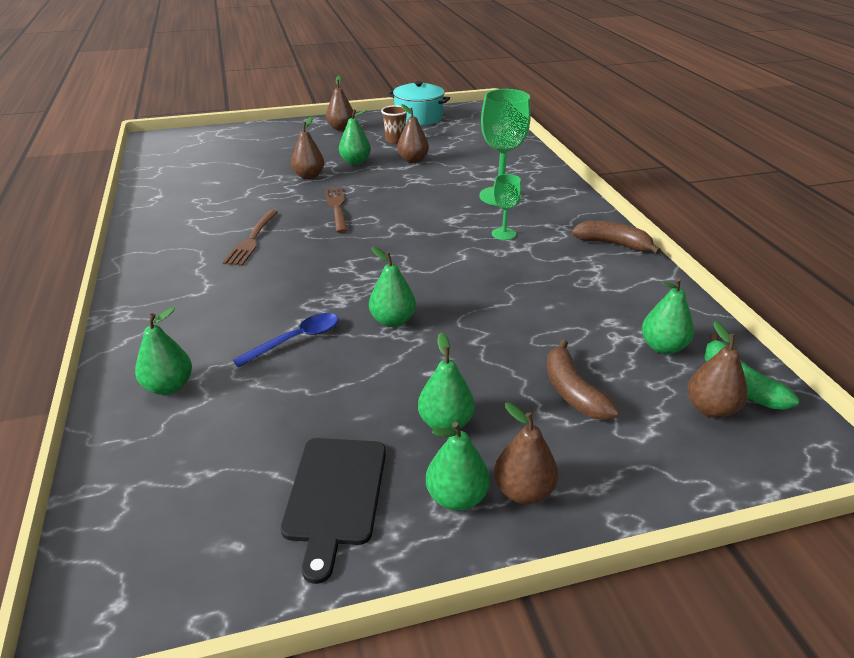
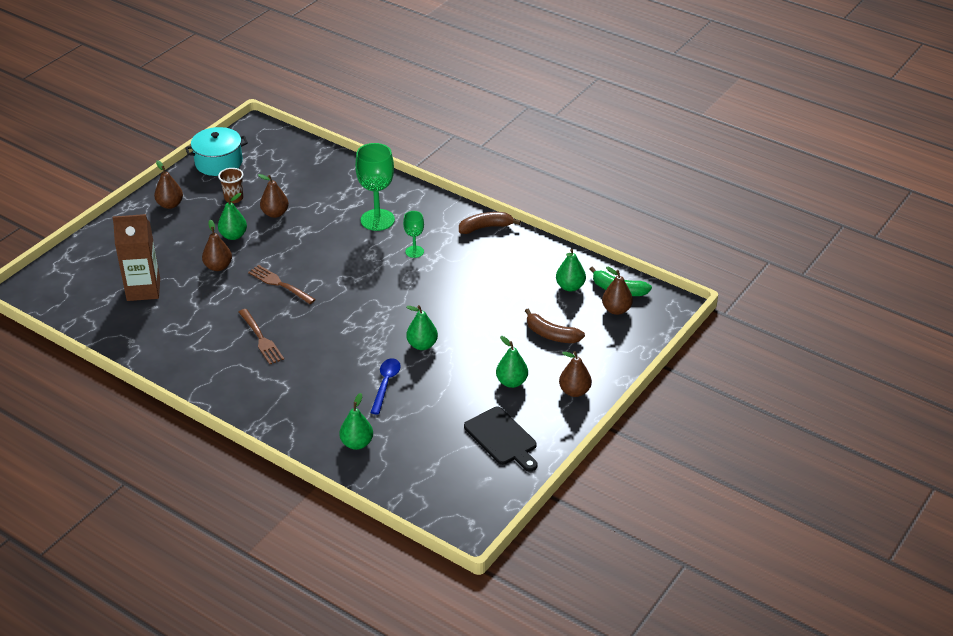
camera: 40 degrees left, 5 degrees up
(229, 168) = (143, 290): none -> brown carton
(456, 497) = (551, 409): green pear -> none

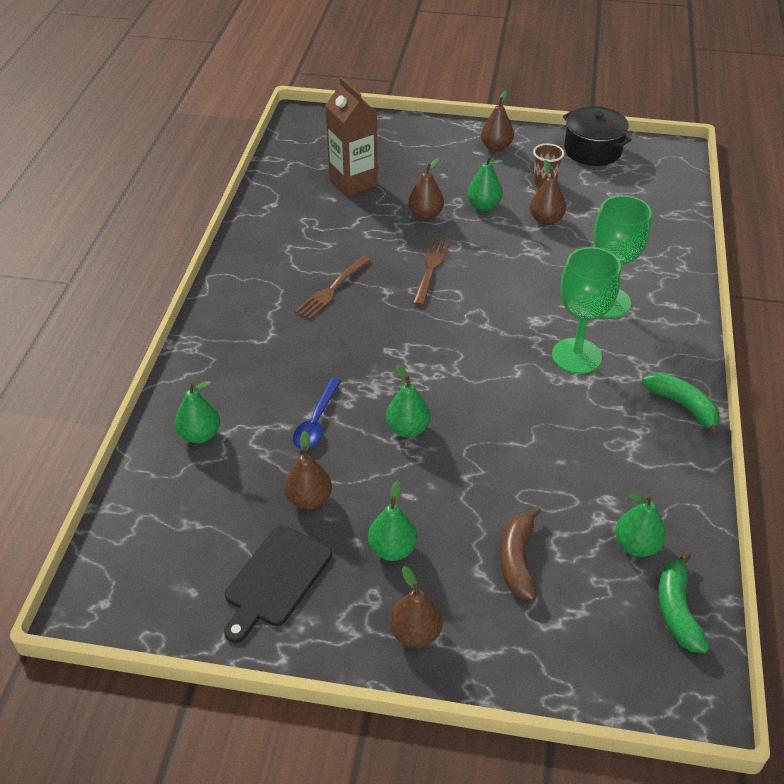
camera: 65 degrees right, 5 degrees up
(219, 162) = (592, 150): turquoise pot -> black pot
(386, 384) = (316, 421): blue spoon -> blue spoon turned 120 degrees clockwise
(414, 251) = (576, 356): green goblet -> green goblet, size x1.88
(485, 227) = (683, 406): brown banana -> green banana
(616, 310) = (629, 624): brown pear -> brown pear (309, 499)

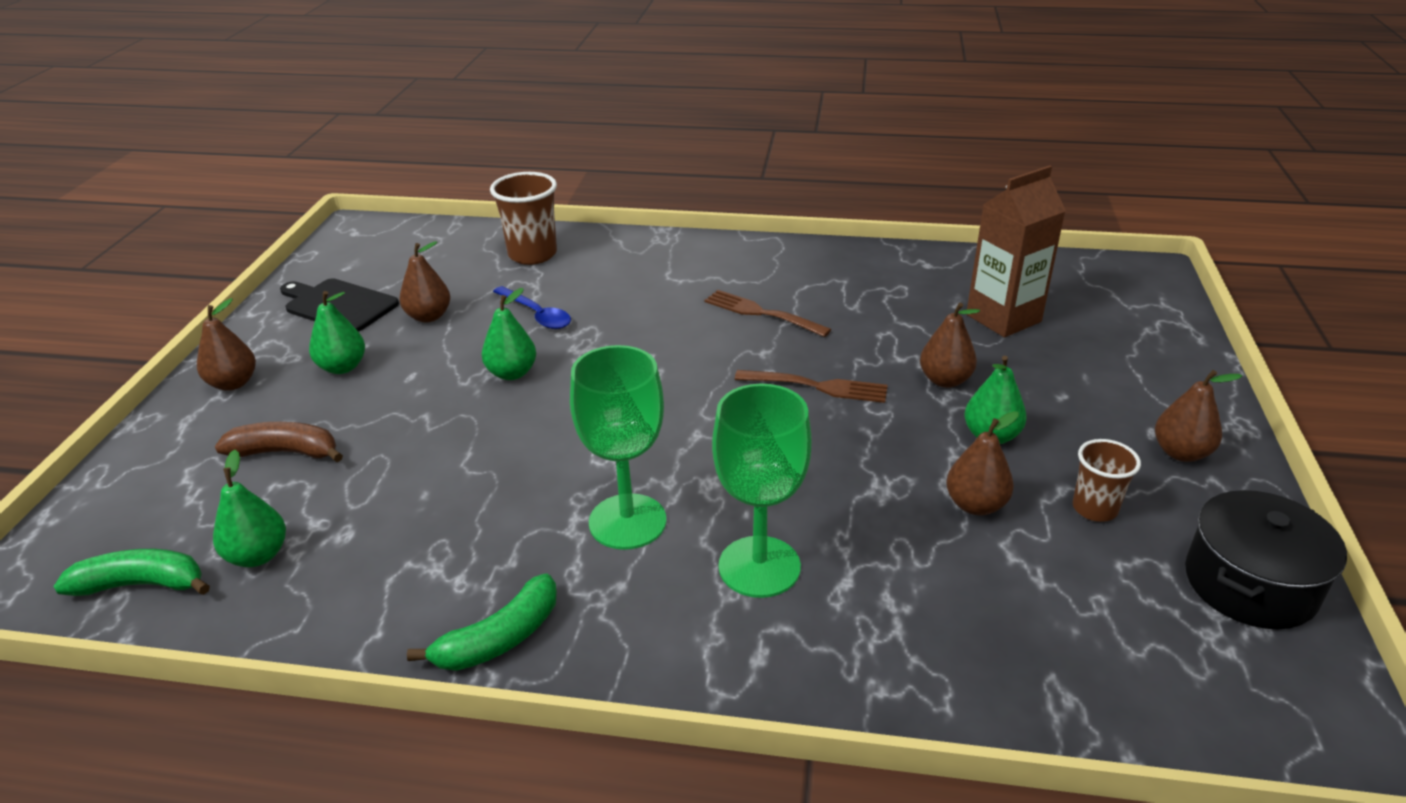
camera: 90 degrees right, 10 degrees down
(200, 435) = (532, 254): green pear -> brown cup
(316, 421) = (536, 315): blue spoon -> blue spoon turned 150 degrees counterclockwise

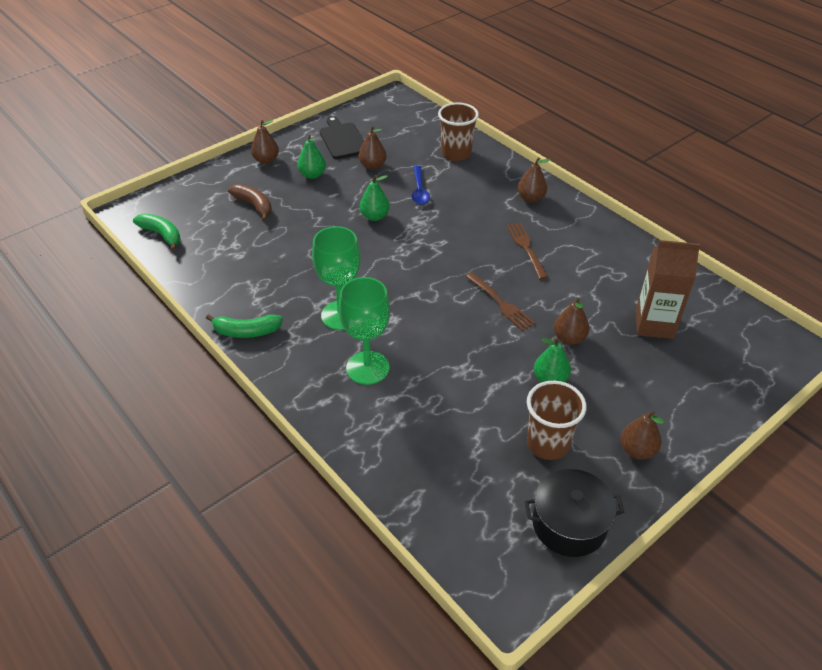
camera: 40 degrees right, 10 degrees up
(258, 555) = (205, 246): green pear -> none
(975, 505) = (494, 404): brown pear -> brown pear (531, 198)
(1094, 508) = (548, 444): brown cup -> brown cup, size x1.62

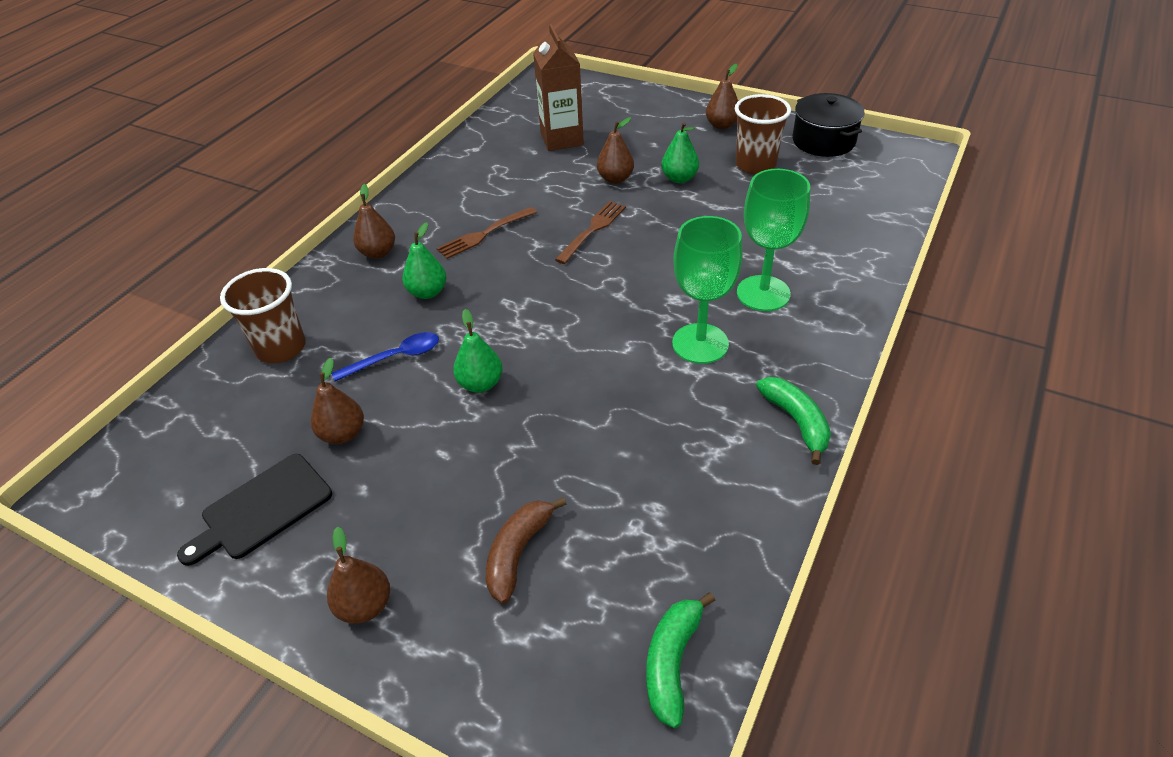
camera: 110 degrees left, 0 degrees up
(312, 175) = (394, 506): green pear -> green pear (427, 292)

